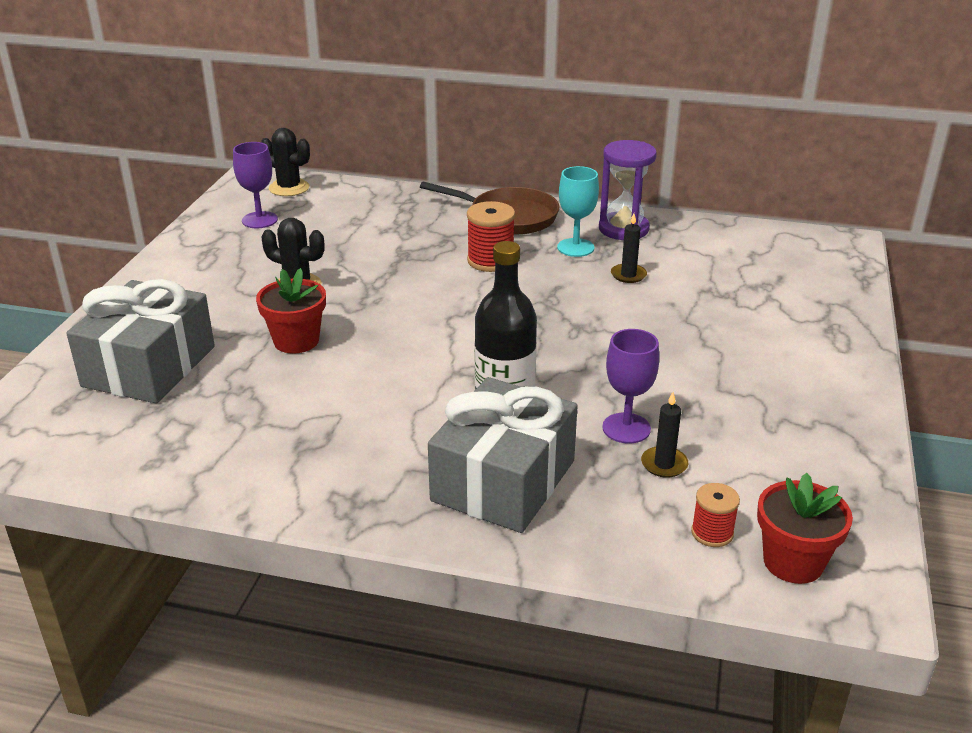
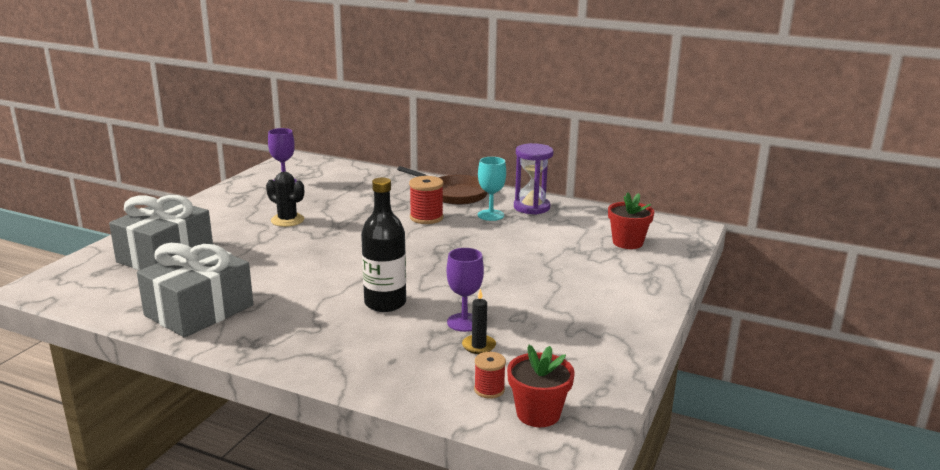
camera: 10 degrees right, 10 degrees down
(289, 188) = (314, 166): black cactus -> none
(296, 341) = (268, 251): red flower pot -> red flower pot (627, 242)
(503, 480) = (360, 343): grey gift -> grey gift (199, 310)
(628, 275) = (519, 234): black candle -> none

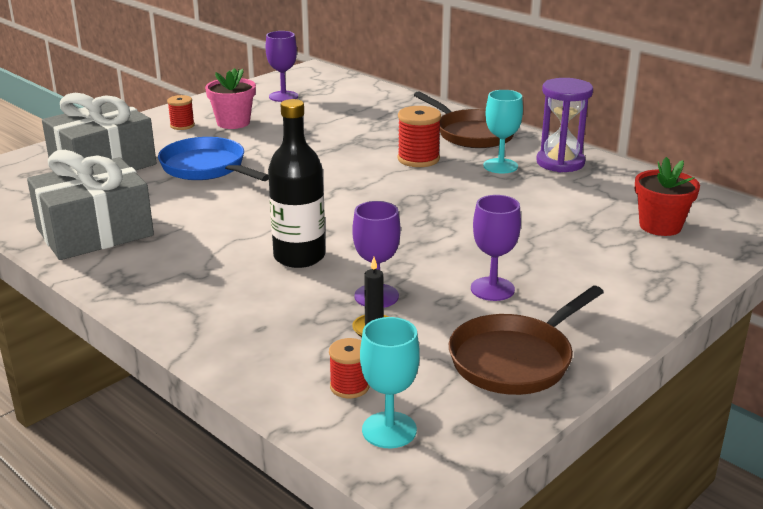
camera: 20 degrees right, 5 degrees up
(213, 215) = (182, 125): none -> red spool
(256, 207) = (233, 122): none -> pink flower pot
(260, 246) = (207, 168): none -> blue pan
(287, 220) = (257, 142): black cactus -> none
(538, 414) = (389, 430): red flower pot -> turquoise goblet
(544, 303) = (492, 289): none -> purple goblet
(591, 349) = (515, 359): none -> brown pan

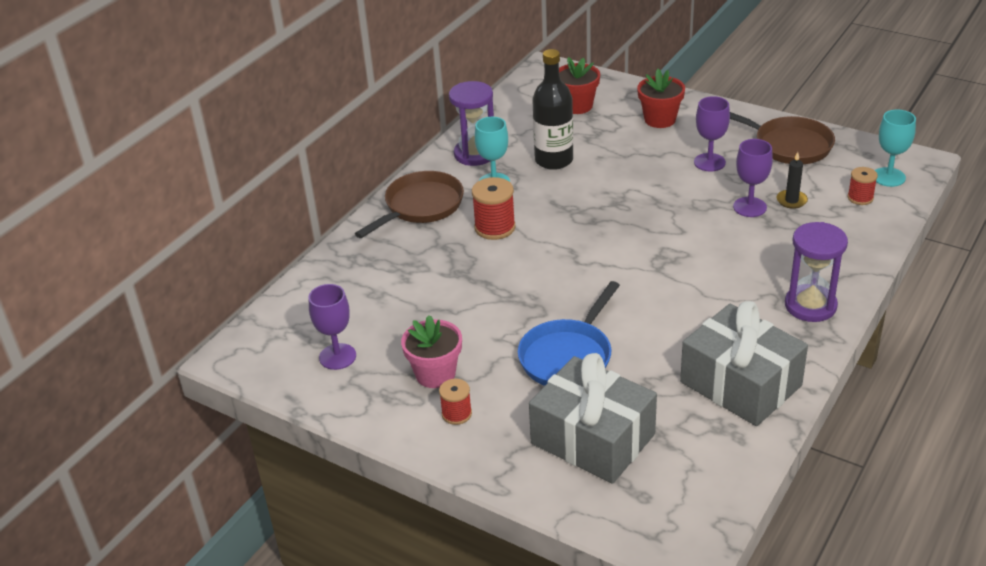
camera: 100 degrees left, 10 degrees up
(166, 293) = (810, 305): none -> purple hourglass
(299, 256) = (715, 254): black bottle -> black bottle (554, 160)
(614, 274) = (660, 119): none -> red flower pot

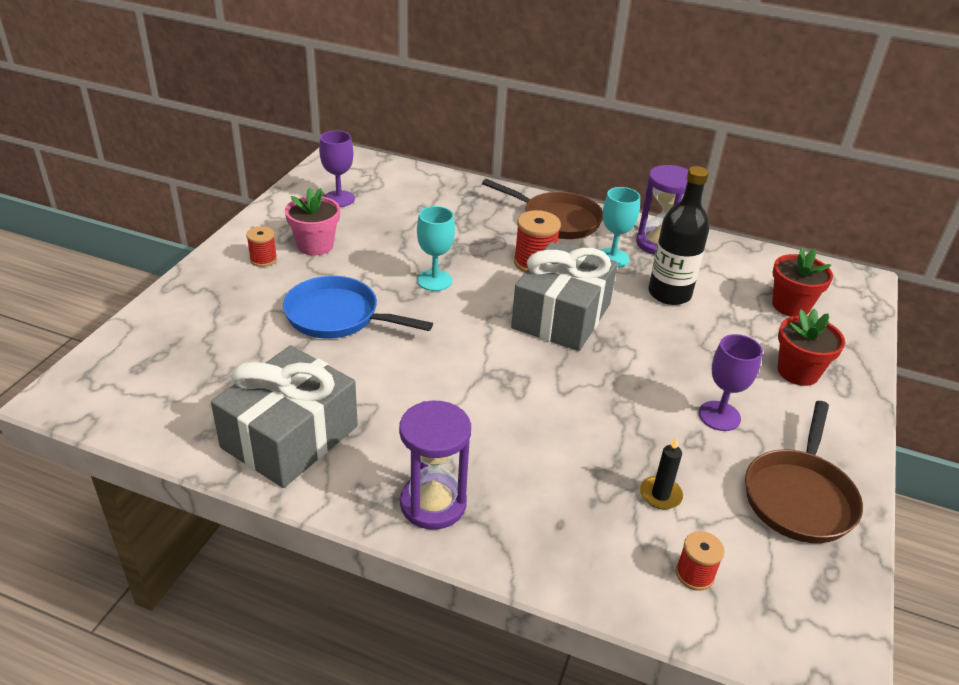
camera: 75 degrees right, 0 degrees up
(593, 439) = (220, 335): grey gift -> grey gift (561, 316)
(749, 207) = (631, 452): purple goblet -> none
(888, 177) = (766, 616): turquoise goblet -> turquoise goblet (434, 280)

